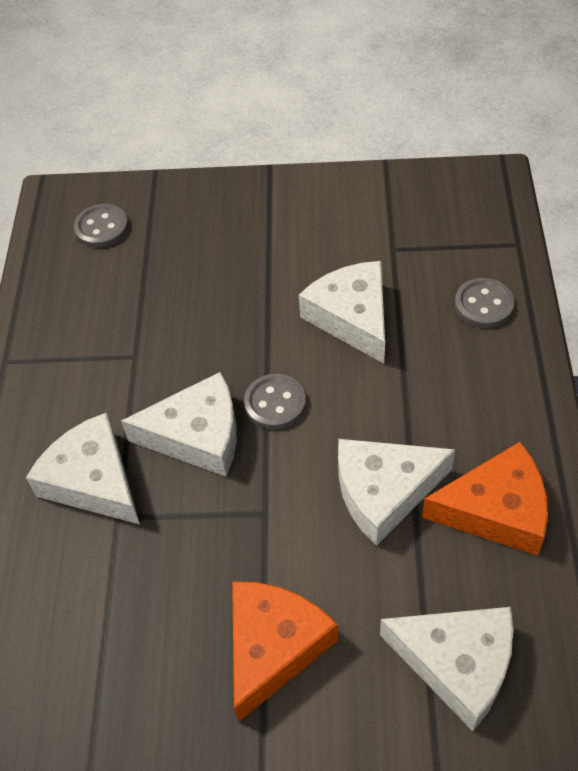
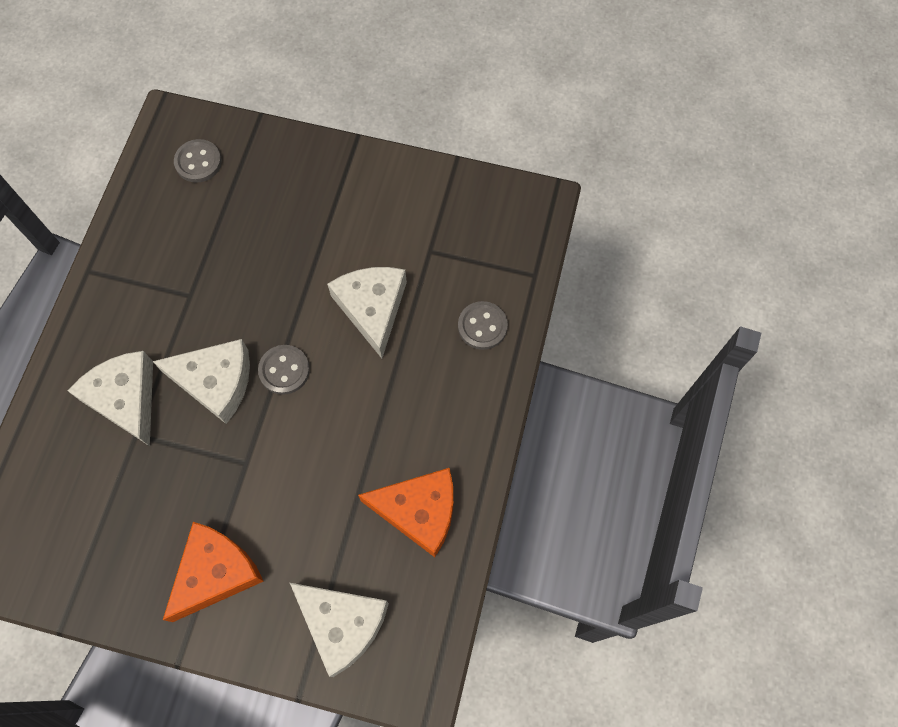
camera: 10 degrees right, 15 degrees up
(384, 492) = (340, 471): white cheese -> none

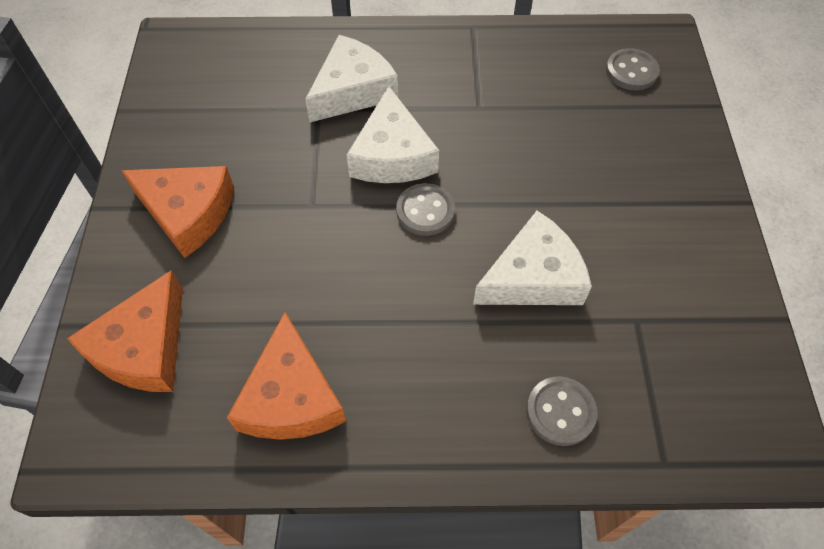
camera: 75 degrees right, 10 degrees down
(342, 624) = (144, 348): white cheese -> orange cheese

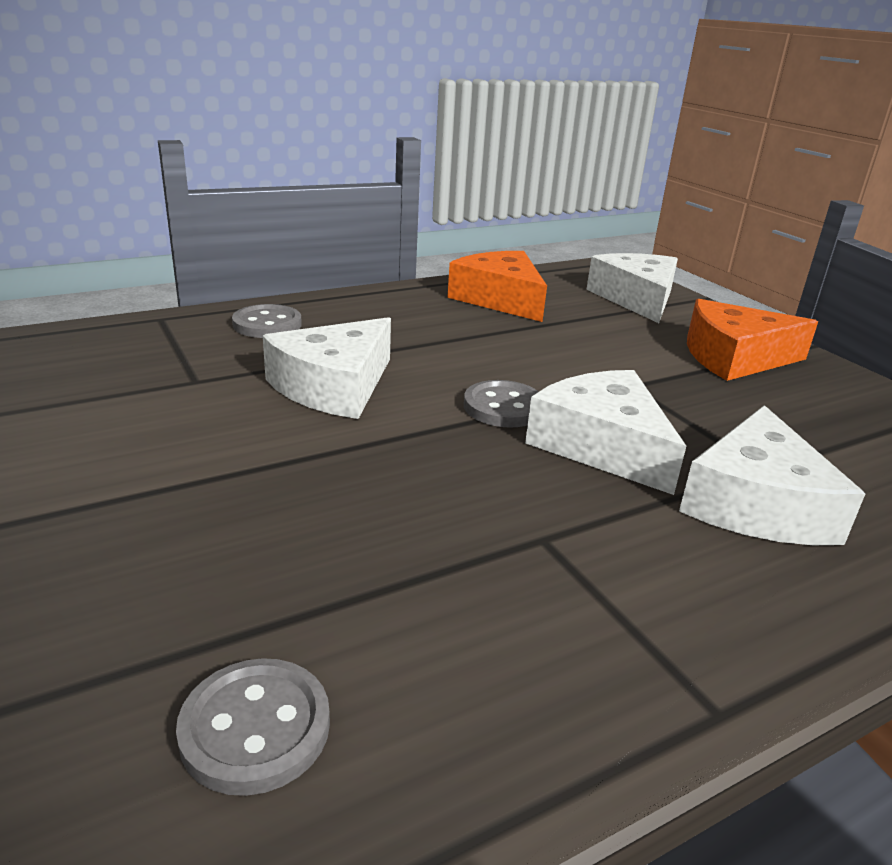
camera: 150 degrees right, 30 degrees down
(144, 348) = (636, 299): orange cheese -> white cheese

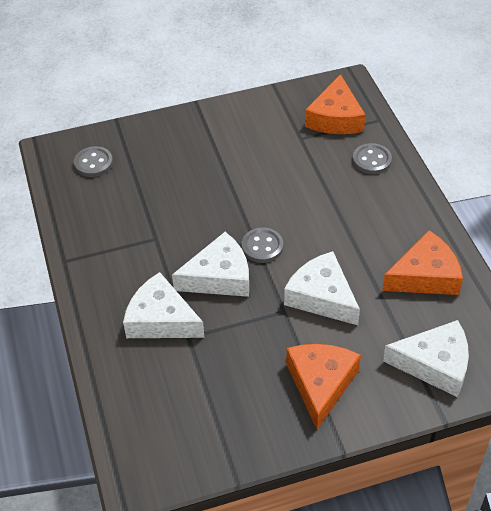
camera: 105 degrees right, 20 degrees up
(142, 350) = (335, 118): none -> orange cheese
(334, 386) = (291, 185): white cheese -> white cheese (322, 297)

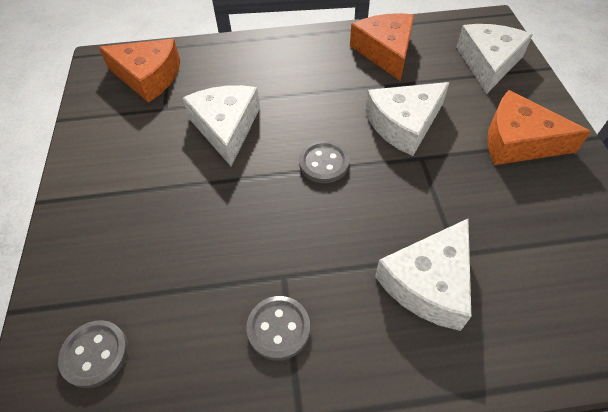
camera: 80 degrees left, 5 degrees up
(219, 277) = (364, 210): white cheese -> white cheese (226, 127)
(372, 160) = (224, 61): grey button -> grey button (278, 328)

